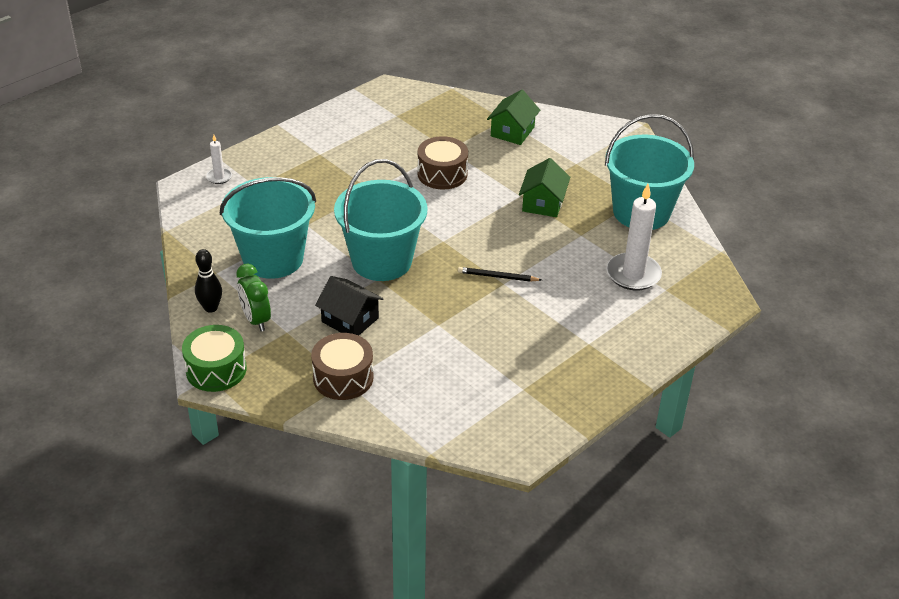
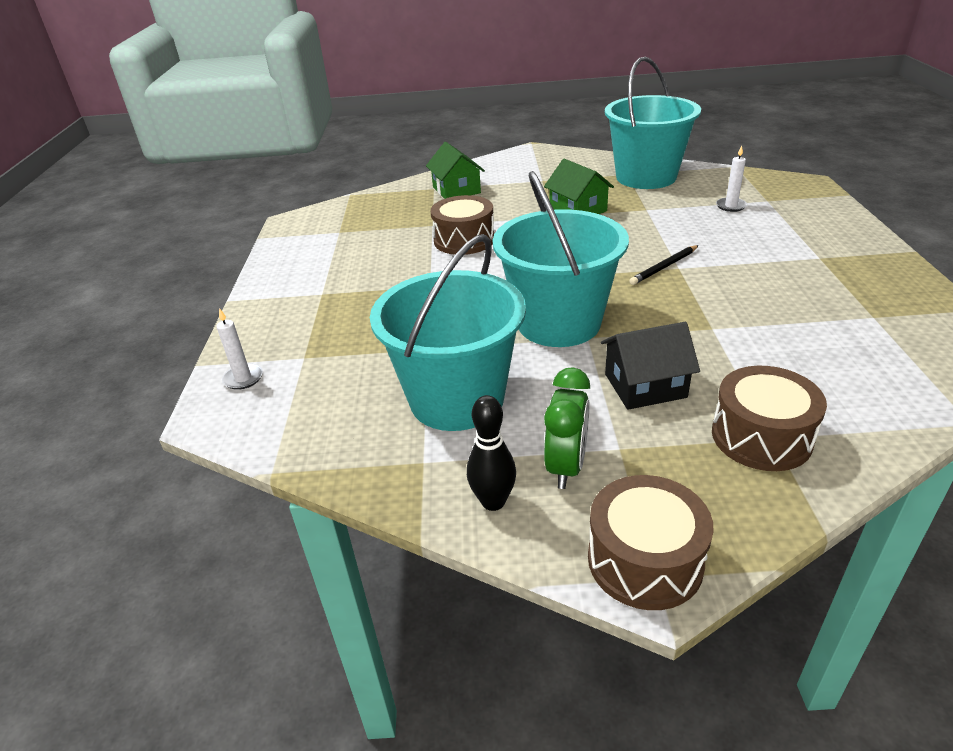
camera: 45 degrees left, 5 degrees down
(216, 369) = (645, 560): green drum -> brown drum
(256, 320) = (566, 466): green clock -> green clock turned 90 degrees counterclockwise
(633, 274) = (731, 206): white candle -> white candle, size x0.50

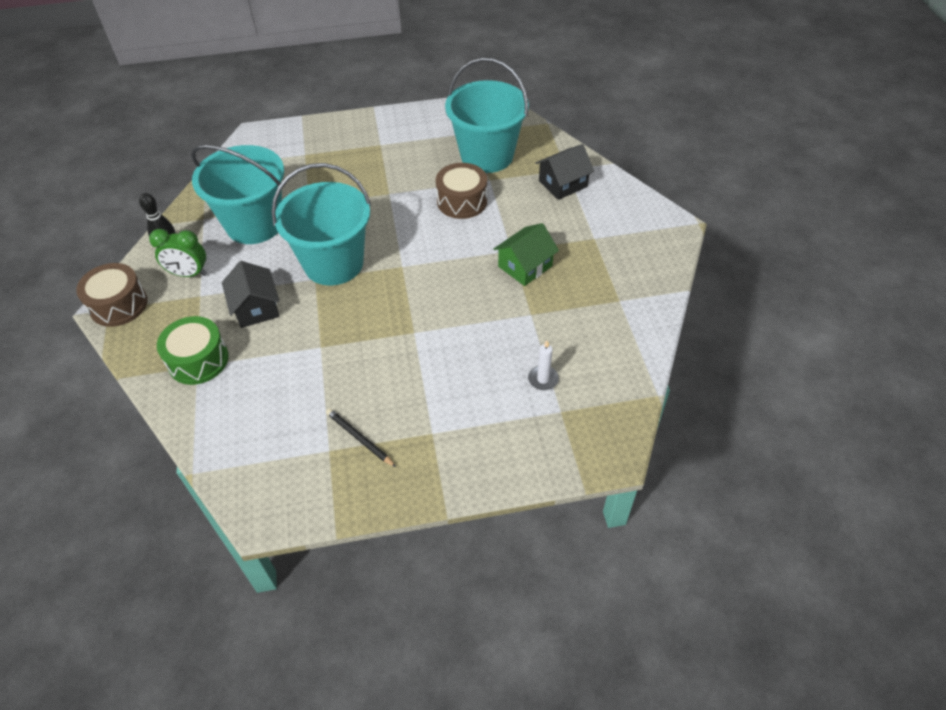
camera: 80 degrees right, 15 degrees up
(243, 378) = (286, 136): white candle -> none
(456, 190) = (563, 184): green house -> black house
(646, 177) = (612, 315): turquoise bucket -> turquoise bucket (487, 156)
(664, 267) = (415, 323): black pencil -> black pencil (360, 438)
(761, 437) = (198, 360): brown drum -> green drum

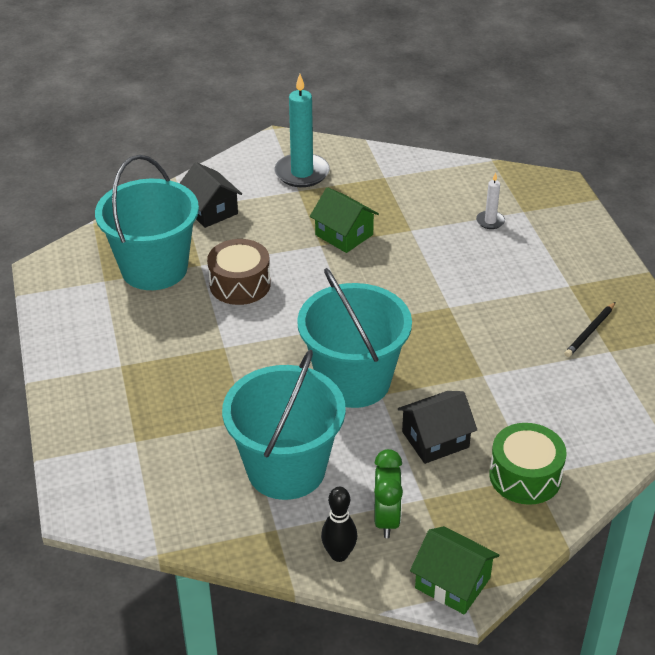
camera: 95 degrees left, 10 degrees down
(118, 305) = (452, 583): brown drum -> green house
(622, 241) = (302, 173): none -> turquoise candle

